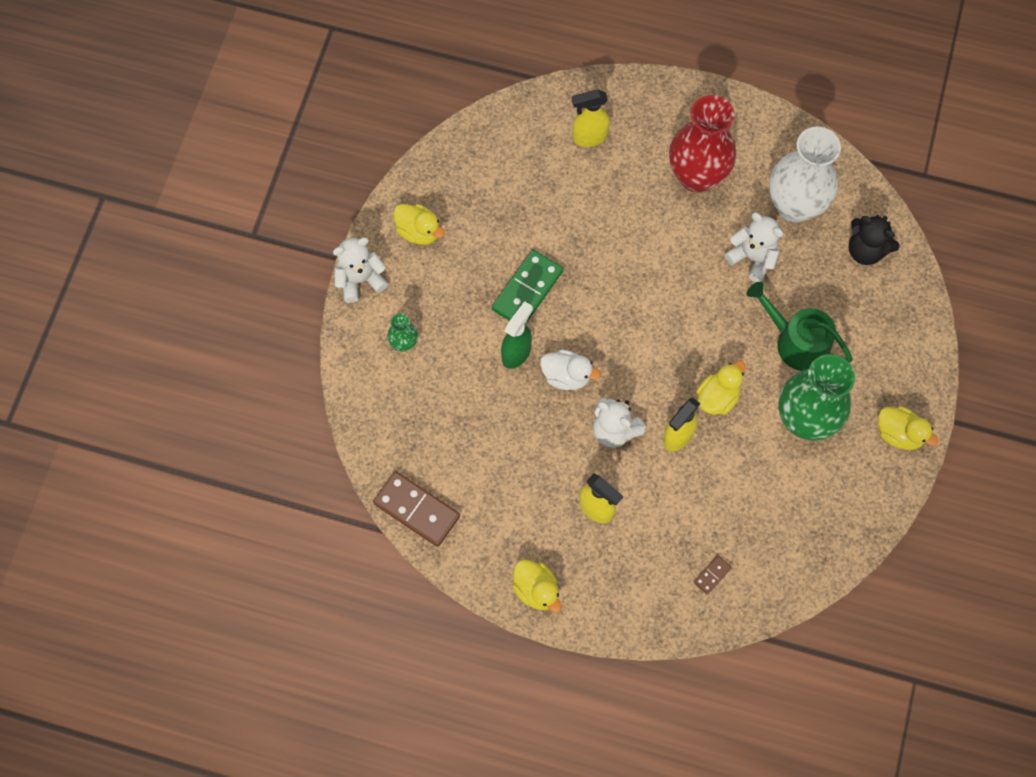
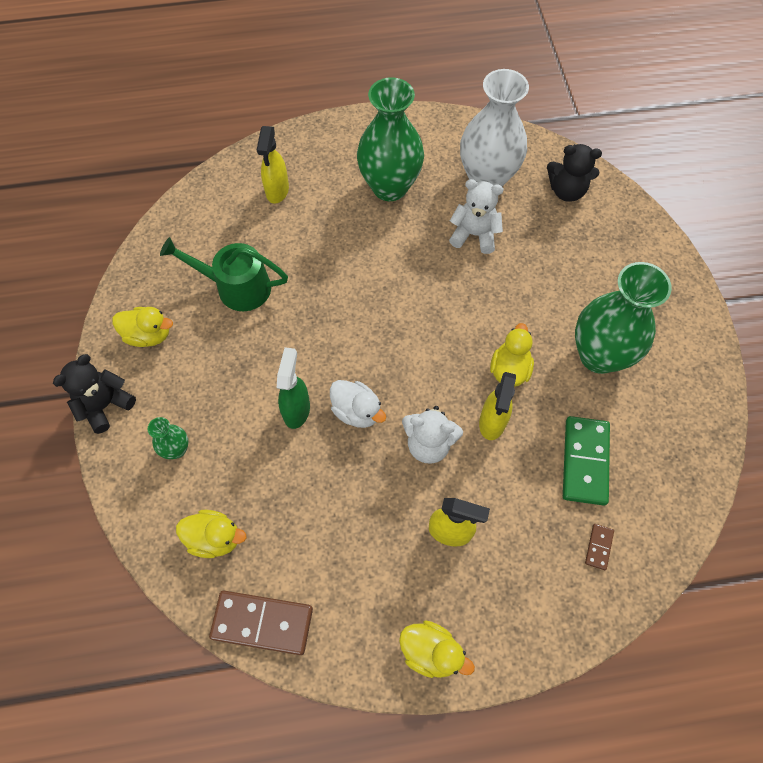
camera: 25 degrees left, 5 degrees down
(360, 280) = (105, 405): white teddy bear -> black teddy bear
(527, 290) = (280, 346): green domino -> green domino (584, 461)
(566, 376) = (357, 411): white duck -> white duck turned 45 degrees clockwise
(589, 137) = (277, 191): yellow spray bottle -> yellow spray bottle turned 45 degrees counterclockwise
(697, 176) = (389, 187): red vase -> green vase
(796, 342) = (552, 290): green watering can -> green watering can (237, 287)
(898, 434) = (687, 332): yellow duck -> yellow duck (215, 538)

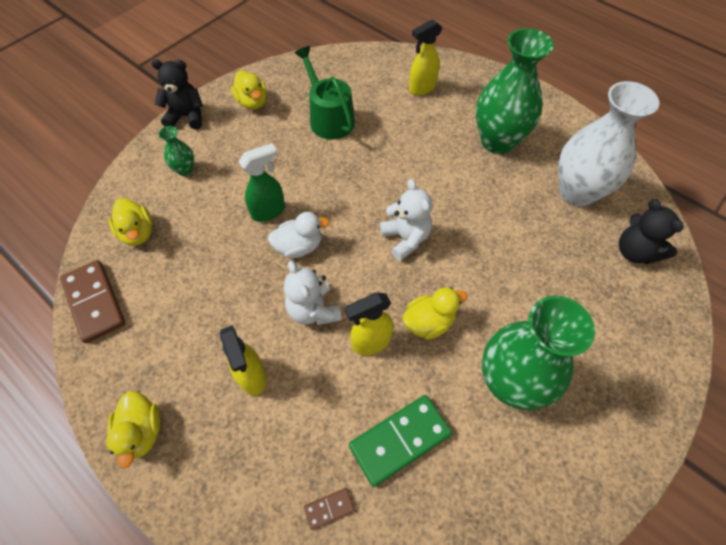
camera: 50 degrees right, 5 degrees down
(357, 411) = (299, 246): white duck -> white duck turned 105 degrees counterclockwise
(474, 235) = (519, 218): white teddy bear -> white teddy bear (405, 238)

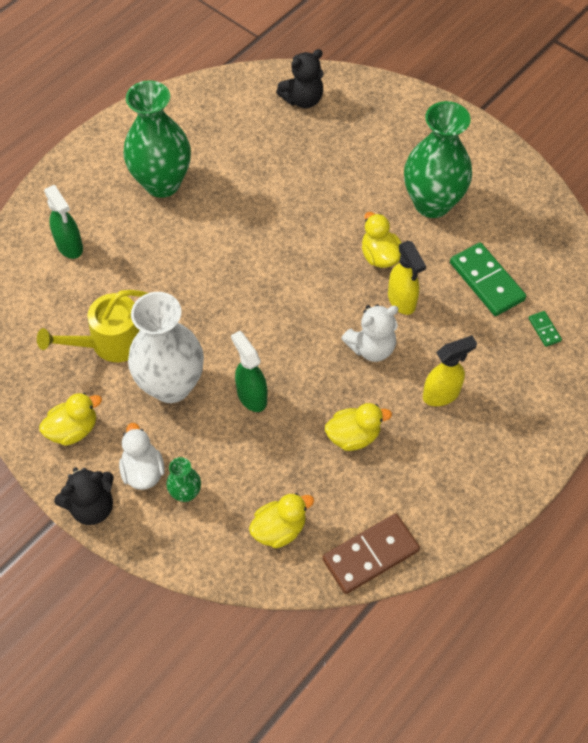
camera: 90 degrees left, 0 degrees up
(142, 431) = (500, 479): yellow duck -> yellow duck (353, 436)
(186, 116) = (92, 506): black teddy bear -> black teddy bear turned 120 degrees counterclockwise
(299, 246) = (298, 364): white duck -> white duck (143, 471)
(329, 118) = (111, 342): green watering can -> yellow watering can
(329, 508) = (544, 329): brown domino -> green domino
(405, 238) = (288, 270): white teddy bear -> none
(422, 88) = (70, 246): yellow spray bottle -> green spray bottle
(577, 192) = (234, 128): white vase -> white vase (171, 385)

